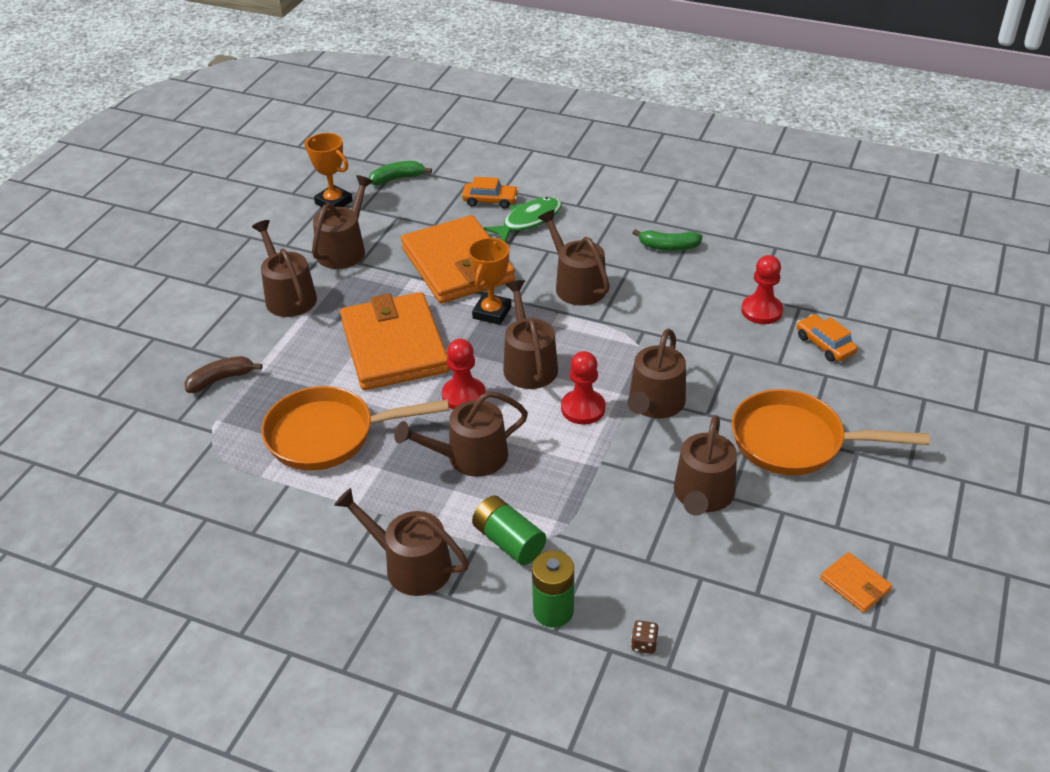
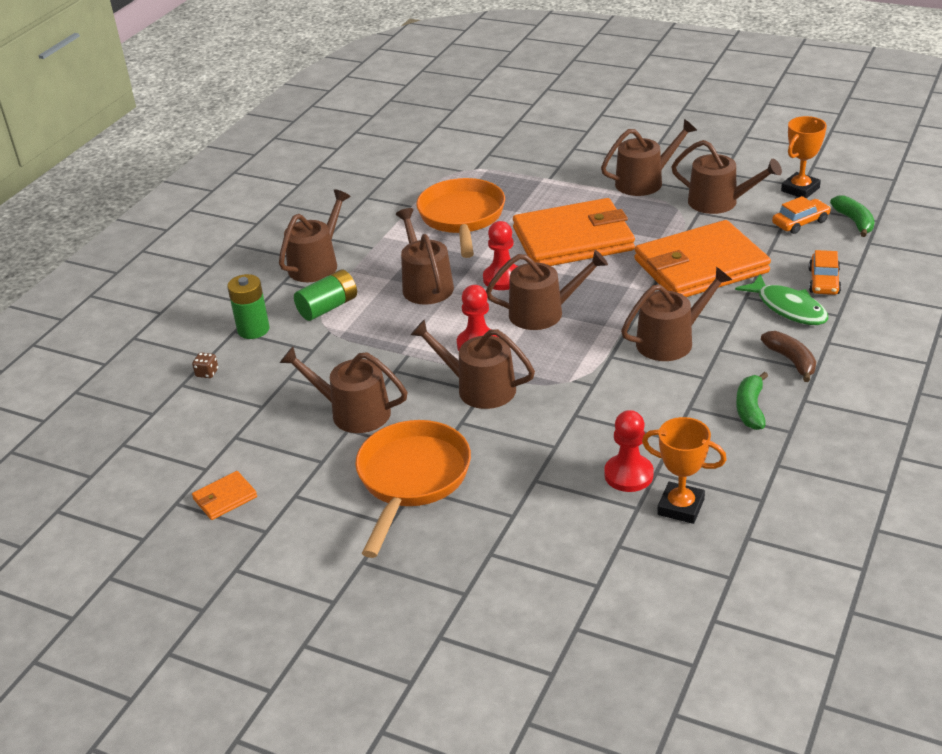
camera: 95 degrees right, 5 degrees down
(221, 379) = (534, 165): brown banana -> brown banana (791, 361)
(492, 313) = (622, 289): orange trophy -> orange trophy (680, 507)
(825, 345) = (565, 521): orange car -> orange car (800, 222)

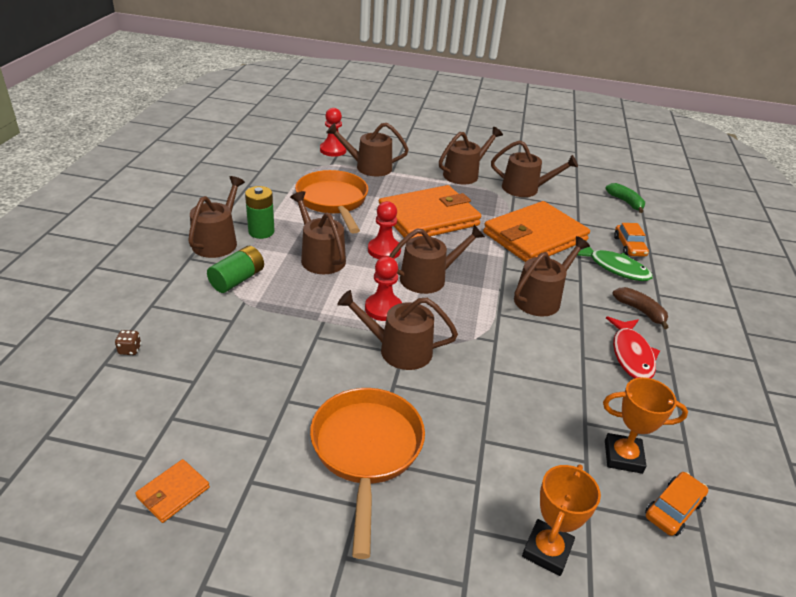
camera: 20 degrees left, 0 degrees up
(253, 329) = (170, 303): green battery -> green battery (261, 232)
(353, 412) = (288, 382): brown watering can -> brown watering can (369, 167)
(628, 475) = (563, 427): red pawn -> red pawn (333, 150)
(750, 408) = (631, 355): green banana -> red fish
(800, 189) = (576, 180): orange trophy -> orange trophy (547, 550)
(800, 222) = (589, 203): orange car -> orange car (673, 509)

